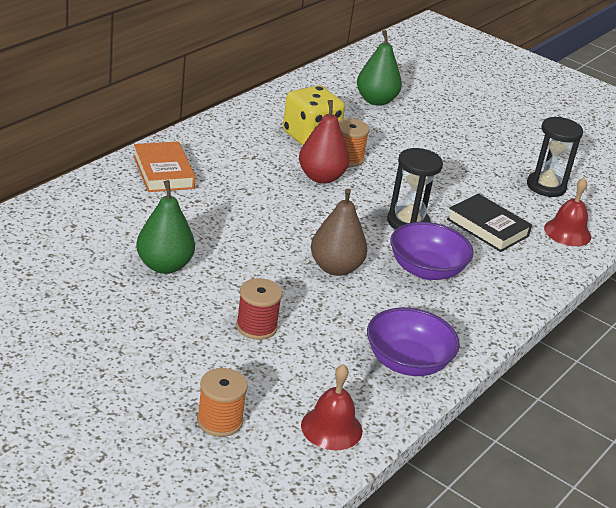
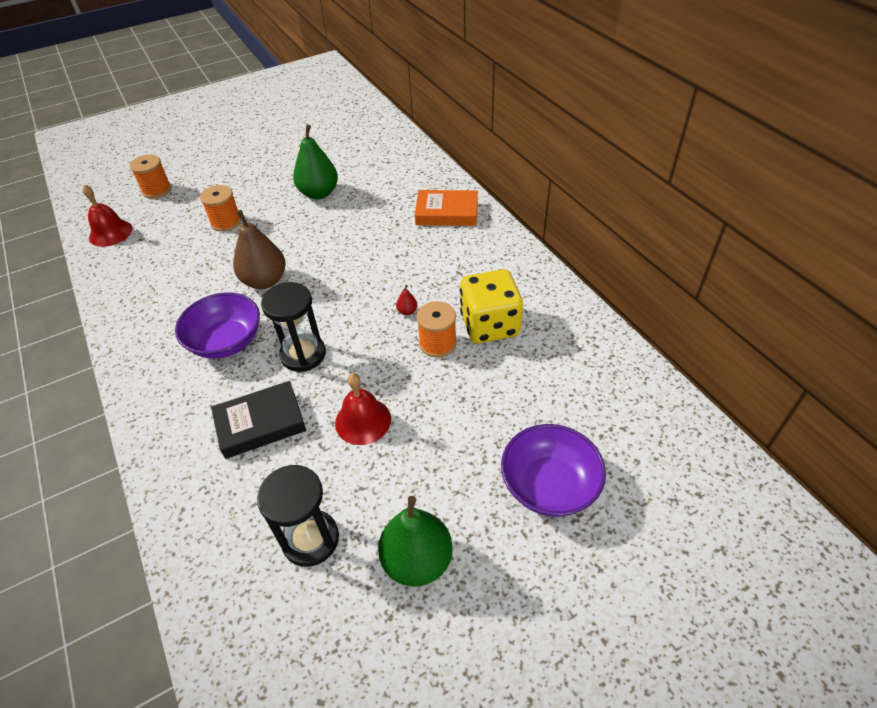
camera: 120 degrees right, 15 degrees up
(256, 327) = (226, 222): red spool -> orange spool
(321, 177) = (407, 311): red pear -> red pear, size x0.40
(376, 100) = (574, 418): green pear -> green pear (417, 560)
(407, 362) = (133, 288): purple bowl -> purple bowl (549, 485)
(567, 232) = (209, 509): red bell -> red bell (363, 421)

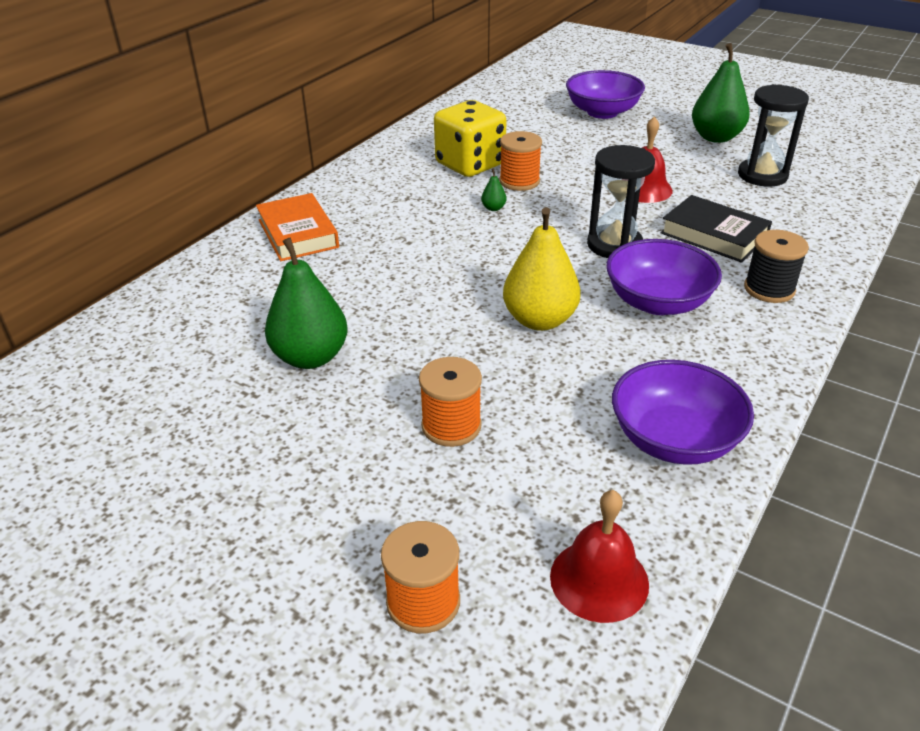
camera: 120 degrees left, 10 degrees down
(135, 288) = (674, 439): none -> purple bowl
(177, 410) = (769, 289): none -> black spool
(265, 281) = (539, 320): brown pear -> yellow pear
(407, 311) = (493, 208): red pear -> green pear

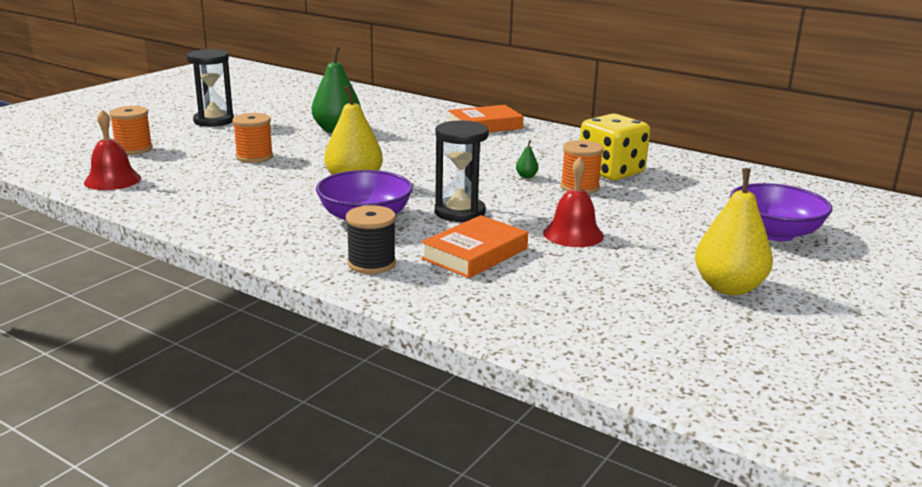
camera: 90 degrees right, 15 degrees down
(674, 439) = (203, 207): purple bowl -> none
(714, 235) = (475, 254): black book -> orange book
(716, 137) = (728, 287): green pear -> yellow pear
(762, 175) = (621, 299): black hourglass -> black hourglass (214, 121)

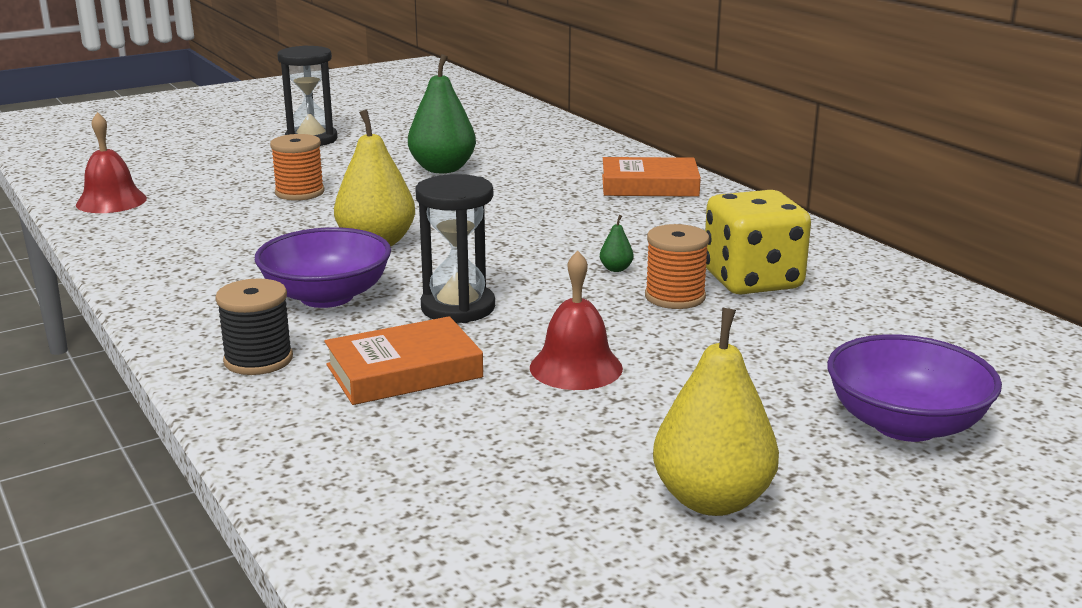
camera: 25 degrees right, 0 degrees up
(133, 149) = (180, 165): orange spool -> none

